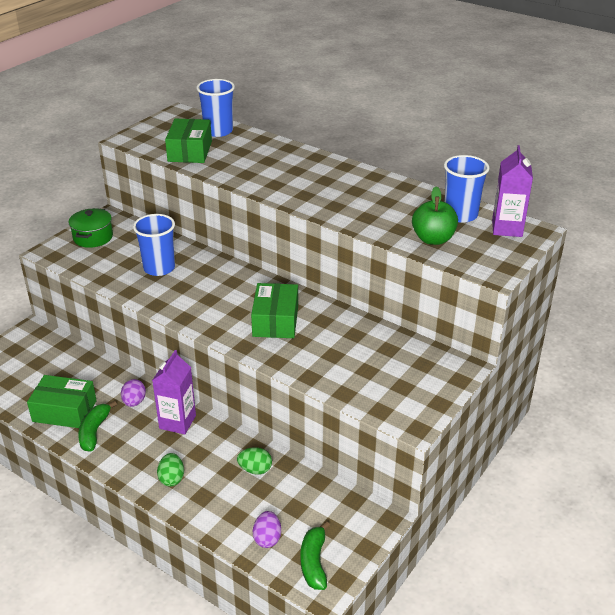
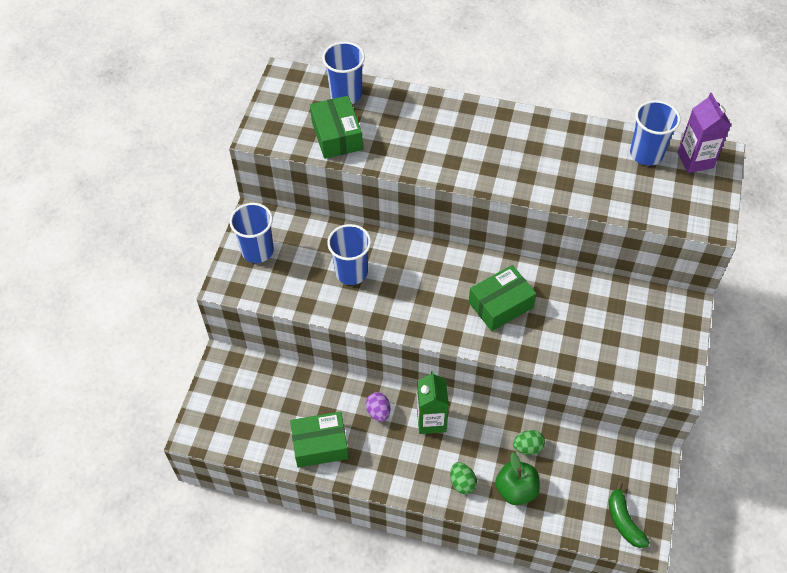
camera: 20 degrees left, 20 degrees up
(93, 237) = (257, 251): green pot -> blue cup
(94, 431) = (363, 458): green banana -> none
(177, 422) = (431, 420): purple carton -> green carton
(267, 538) = (575, 513): purple egg -> none
(275, 321) = (500, 305): green box -> green box turned 75 degrees clockwise
(433, 239) = (639, 195): green apple -> green apple (516, 490)

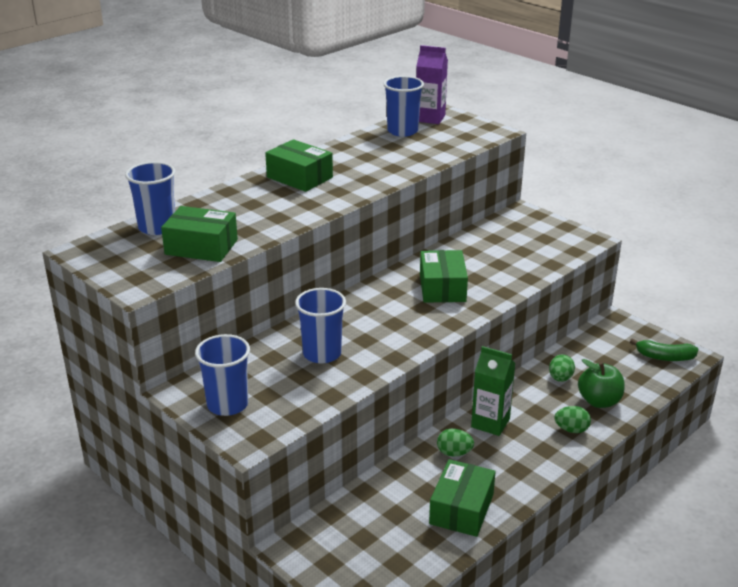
camera: 60 degrees left, 25 degrees down
(378, 412) = (454, 453): purple egg -> green egg
(492, 131) = (299, 177): none -> green box

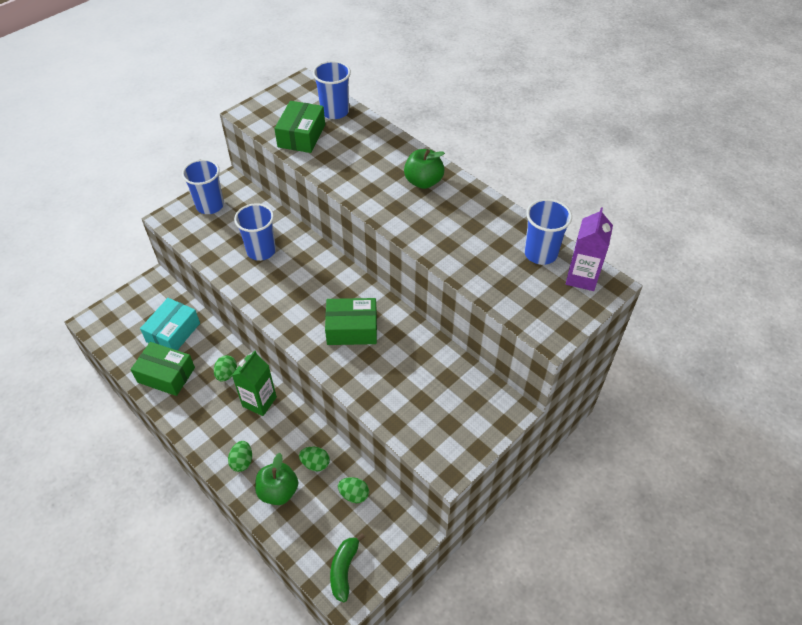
camera: 90 degrees right, 20 degrees up
(299, 177) = (423, 182): green box -> green apple
(389, 512) = (173, 332): none -> turquoise box
(587, 353) = (354, 495): none -> green egg

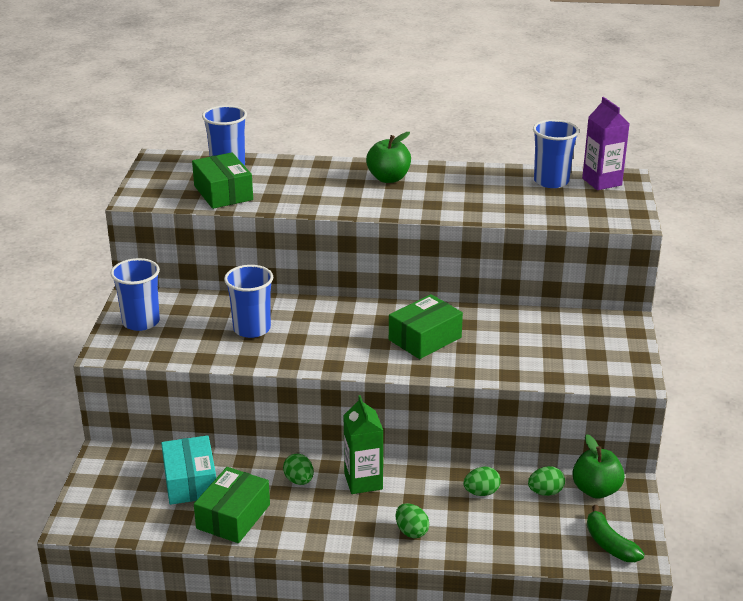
camera: 40 degrees left, 20 degrees down
(166, 375) = (233, 516): green box -> green box turned 45 degrees counterclockwise
(278, 491) = (476, 530): green apple -> green apple (596, 490)

